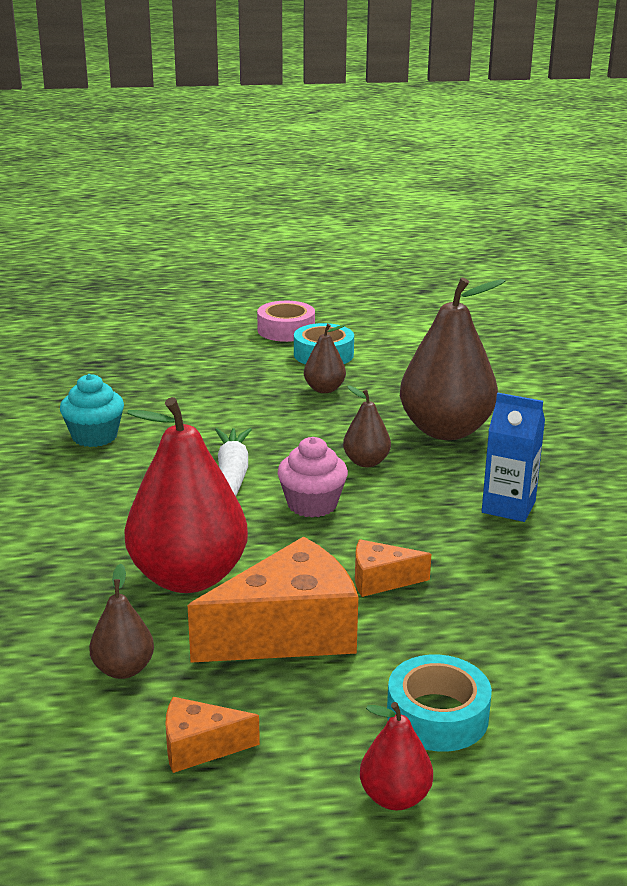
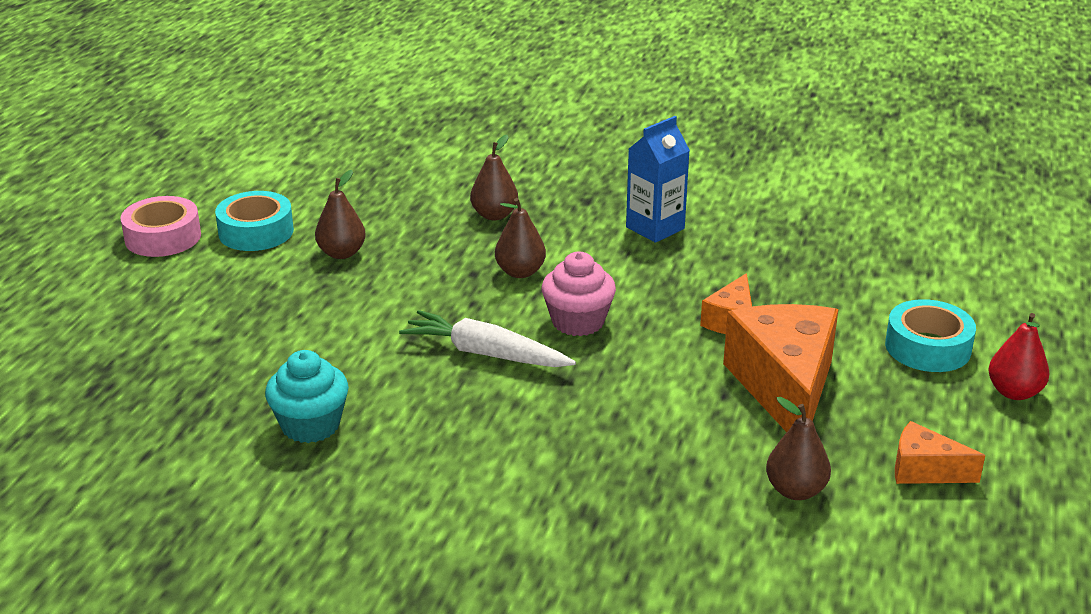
camera: 65 degrees left, 5 degrees up
(188, 577) = (662, 422): red pear -> none
(199, 747) = (924, 470): orange cheese -> orange cheese turned 90 degrees clockwise
(446, 430) = (494, 215): brown pear -> brown pear, size x0.47

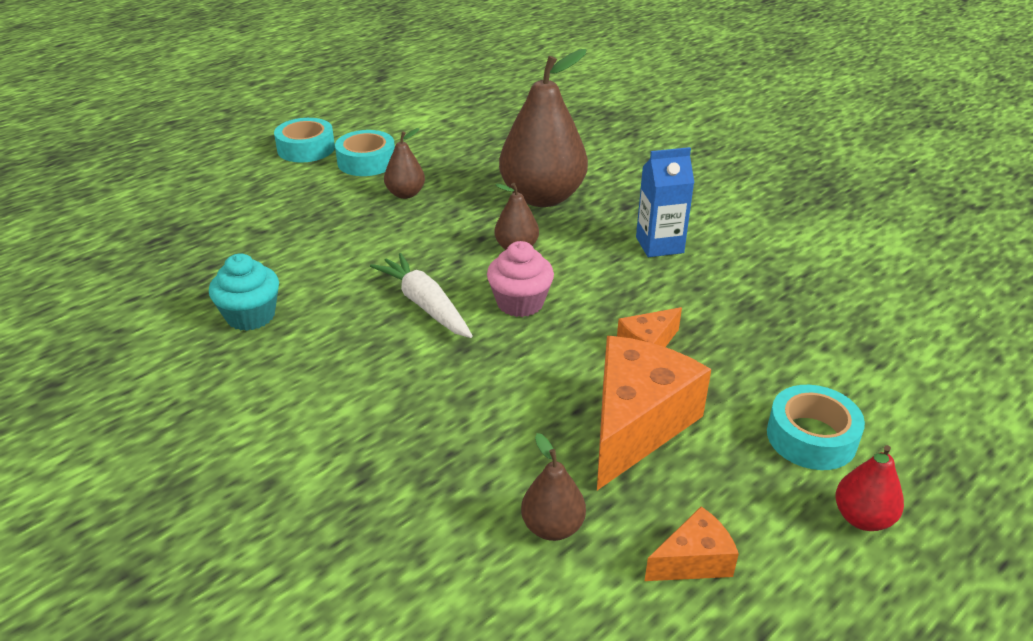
camera: 30 degrees right, 5 degrees up
(163, 237) = (306, 149): pink tape -> turquoise tape
(494, 215) = (542, 197): brown pear -> brown pear, size x2.13
(924, 470) = (693, 561): orange cheese -> orange cheese turned 105 degrees clockwise

